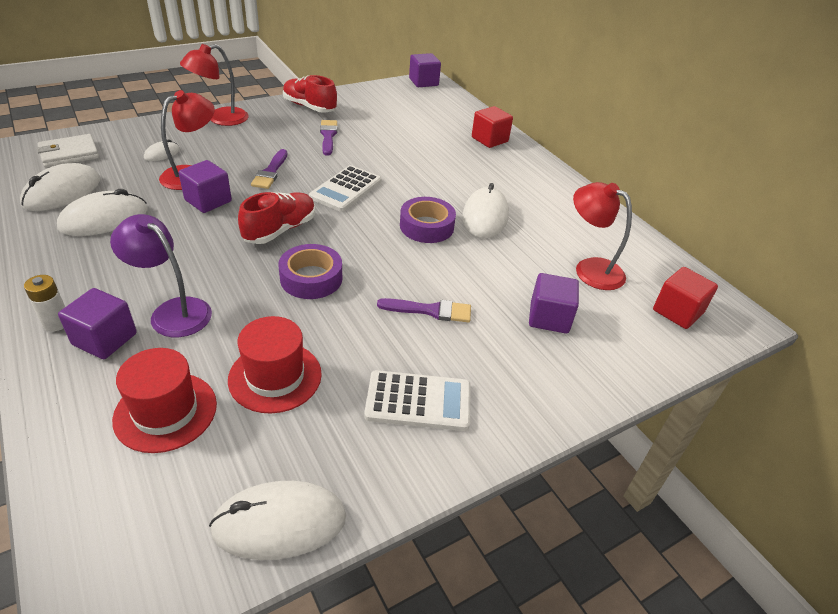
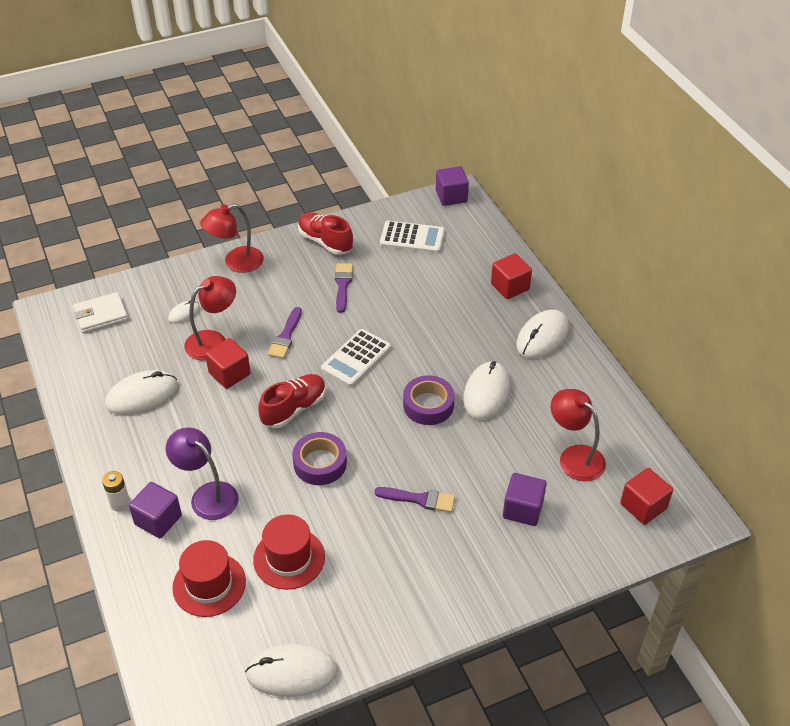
camera: 10 degrees right, 5 degrees up
(62, 192) = (102, 364): white mouse -> white mouse (542, 337)
(208, 201) = (229, 374): purple cube -> red cube
(418, 401) = (399, 584): white calculator -> white calculator (412, 238)

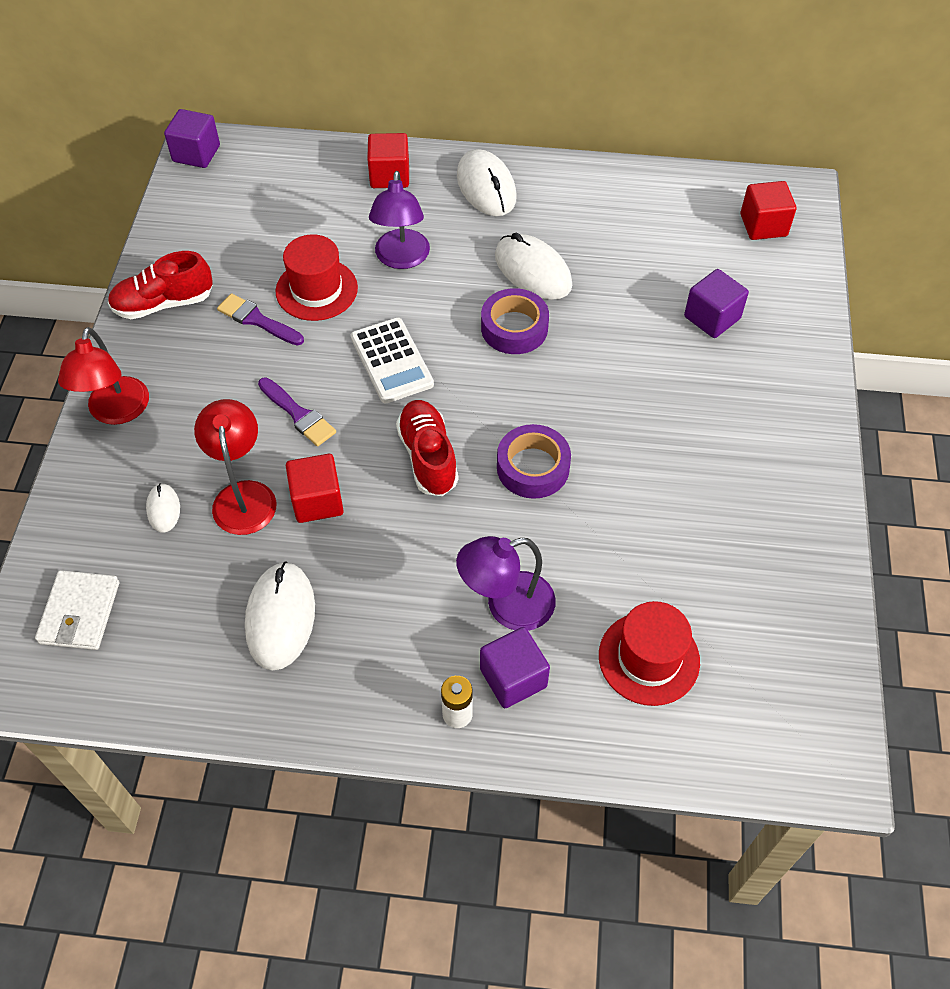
camera: 60 degrees left, 10 degrees up
(289, 558) = (656, 558): red hat -> red hat (316, 290)
(291, 672) = (817, 621): white mouse -> none
(412, 238) = (234, 220): white calculator -> none
(419, 499) = (645, 398): purple brush -> none
(443, 325) = (401, 259): none -> purple lamp
(574, 457) = (669, 244): red lamp -> none

